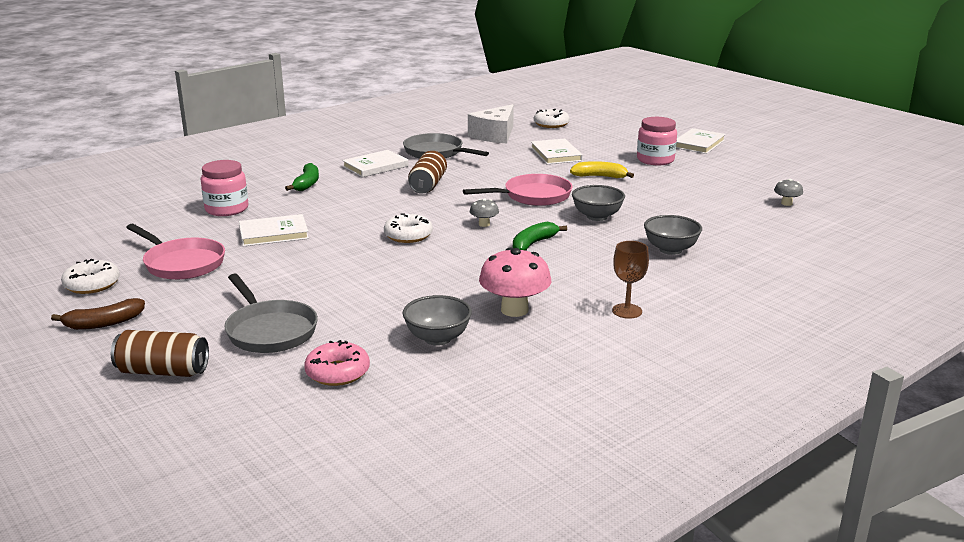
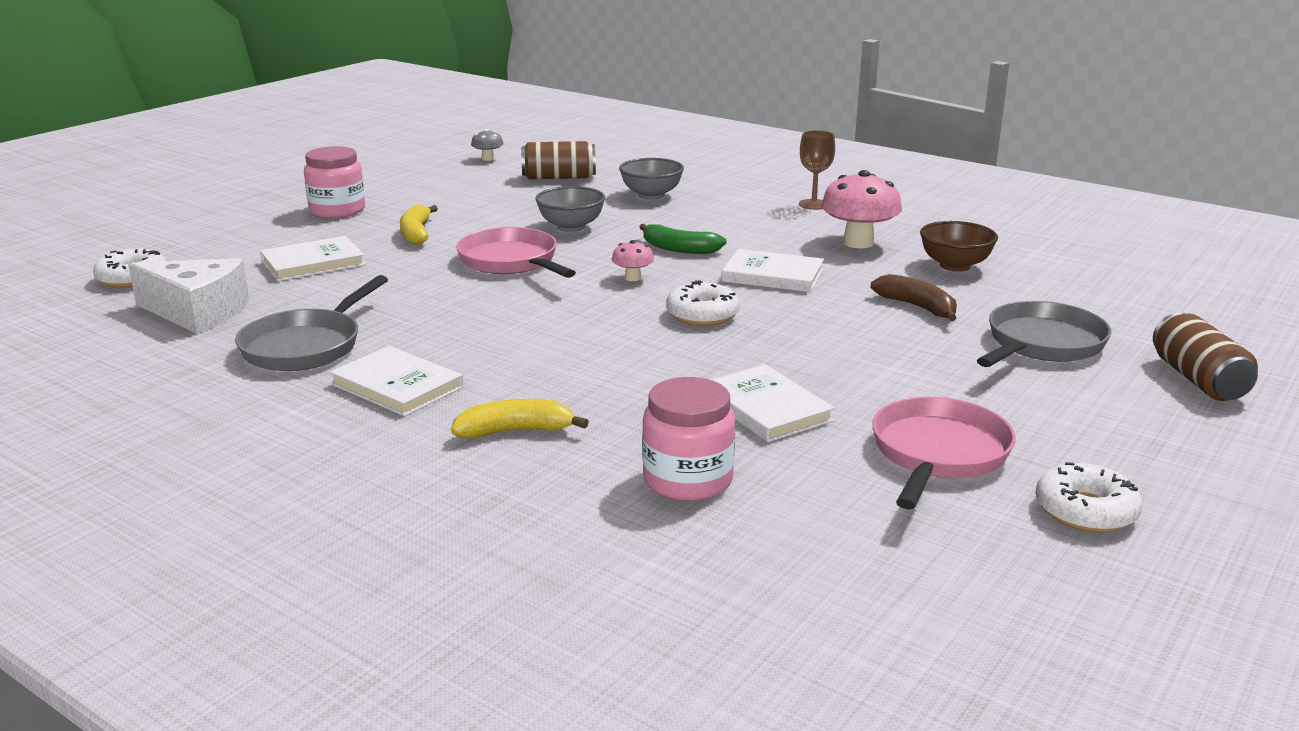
camera: 105 degrees left, 0 degrees up
(104, 323) = (1165, 455): brown banana -> brown banana (917, 307)
(307, 184) = (516, 431): green banana -> yellow banana
(337, 372) = (1073, 296): pink donut -> none
(427, 185) = (487, 330): brown can -> brown can (559, 177)
(437, 338) = (955, 266): grey bowl -> brown bowl
(484, 224) = (633, 278): grey mushroom -> pink mushroom
(698, 144) = (261, 193): white book -> white book (772, 275)

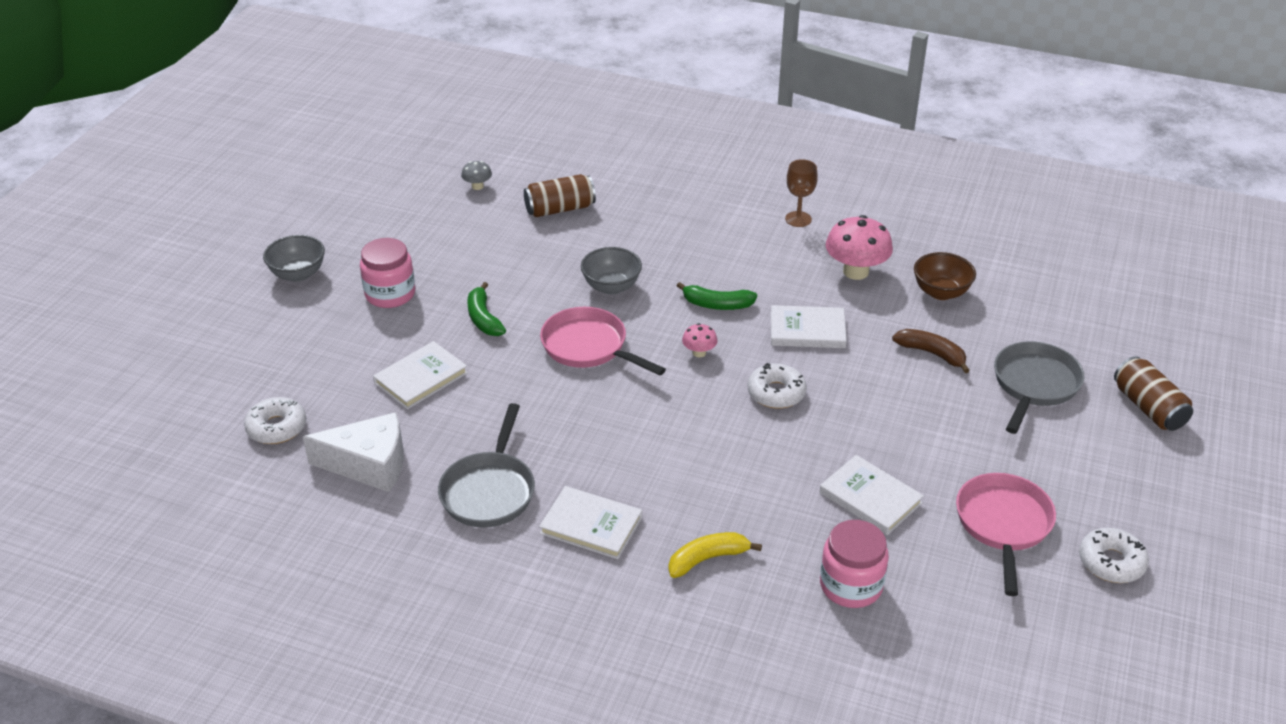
camera: 15 degrees left, 15 degrees up
(416, 233) = (483, 318): yellow banana -> green banana
(651, 195) = (655, 226): grey bowl -> grey bowl (298, 274)

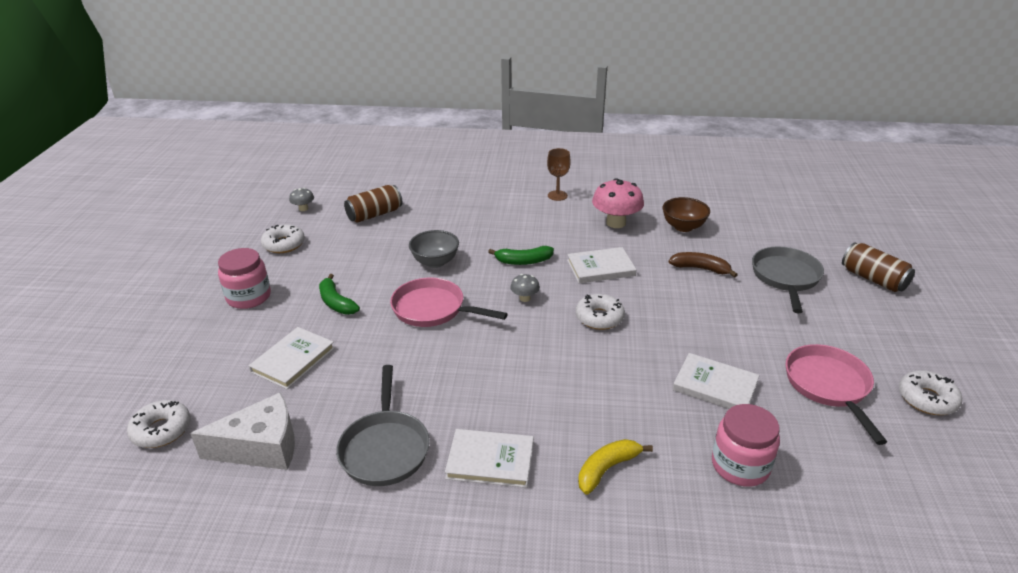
camera: 15 degrees left, 5 degrees down
(298, 274) = (161, 295): grey bowl -> none
(443, 232) = (284, 244): none -> white donut
(699, 353) = (525, 298): pink mushroom -> grey mushroom

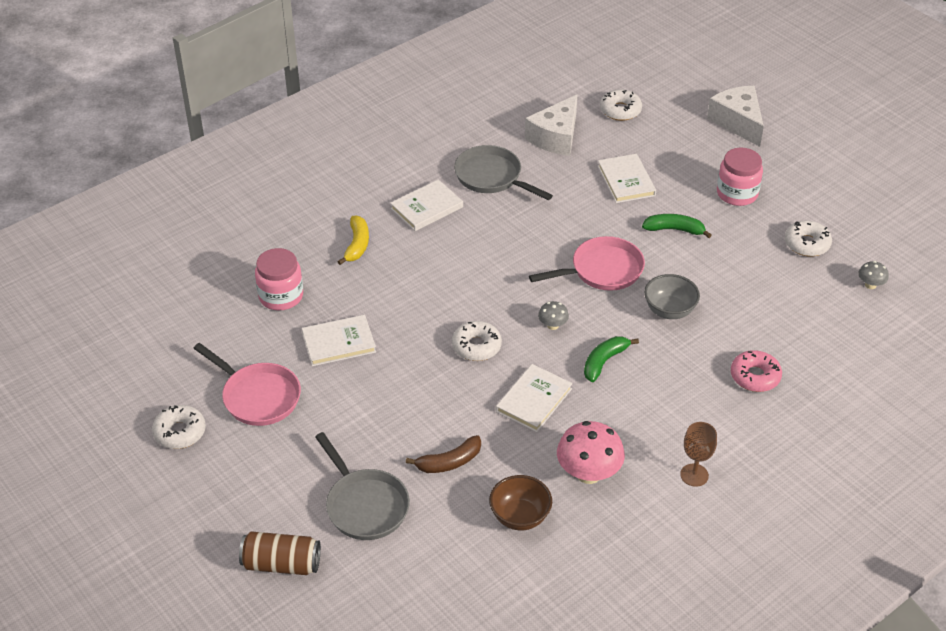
camera: 135 degrees right, 10 degrees up
(123, 345) = (738, 122): none -> white cheese
(375, 214) = (804, 322): brown can -> none
(450, 210) = (755, 376): none -> pink donut

